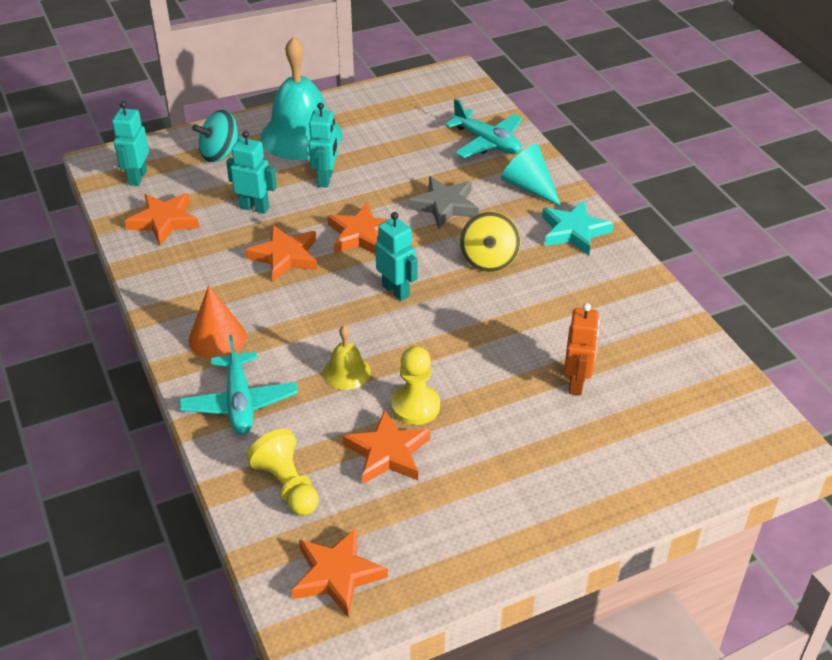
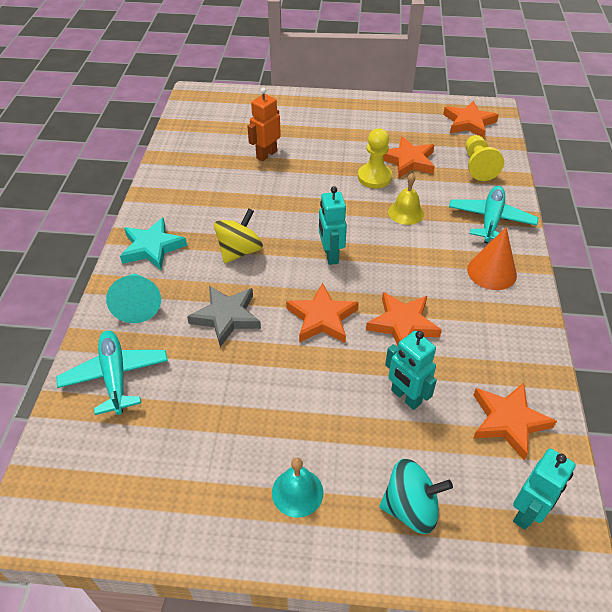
camera: 150 degrees left, 5 degrees up
(301, 136) = (297, 492): turquoise bell -> turquoise bell, size x0.47
(325, 179) = (312, 403): turquoise robot -> none

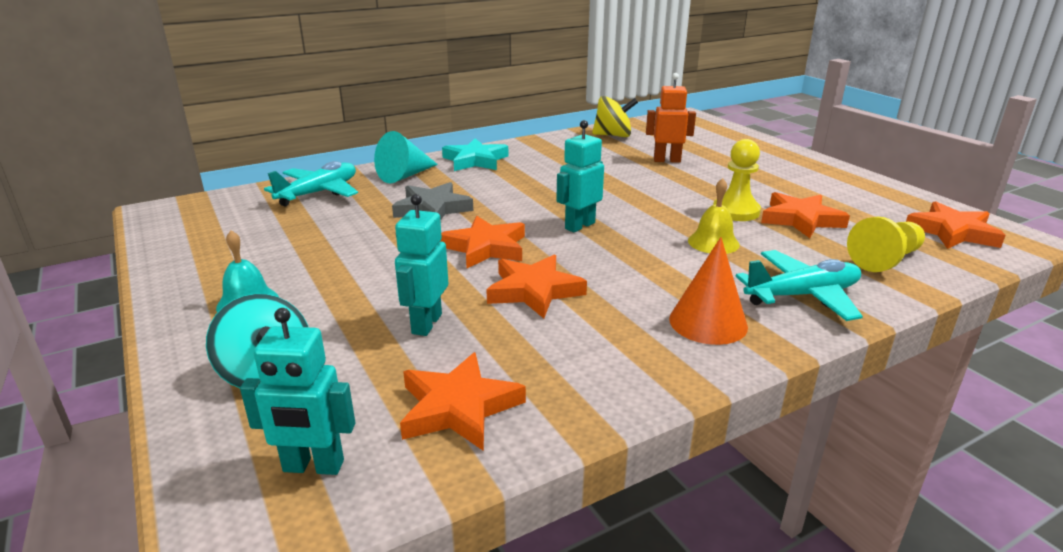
camera: 55 degrees right, 20 degrees down
(239, 251) = (521, 189): yellow spinning top -> yellow spinning top (613, 135)

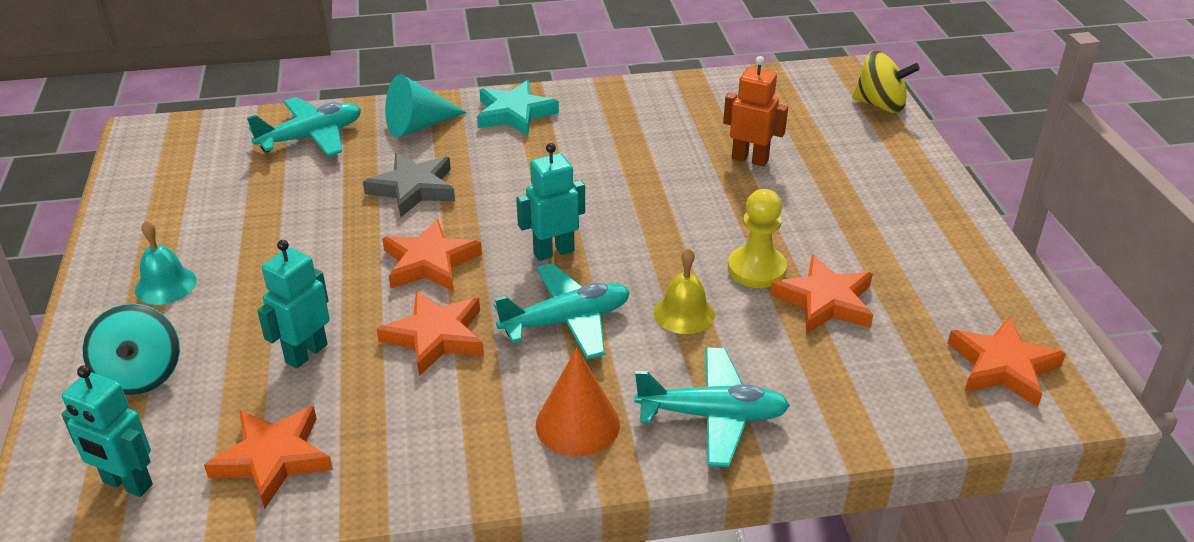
camera: 20 degrees right, 10 degrees up
(613, 135) = (719, 97): yellow spinning top -> yellow spinning top (880, 105)
(631, 262) = (566, 321): none -> turquoise plane
(885, 260) = (865, 389): yellow pawn -> none

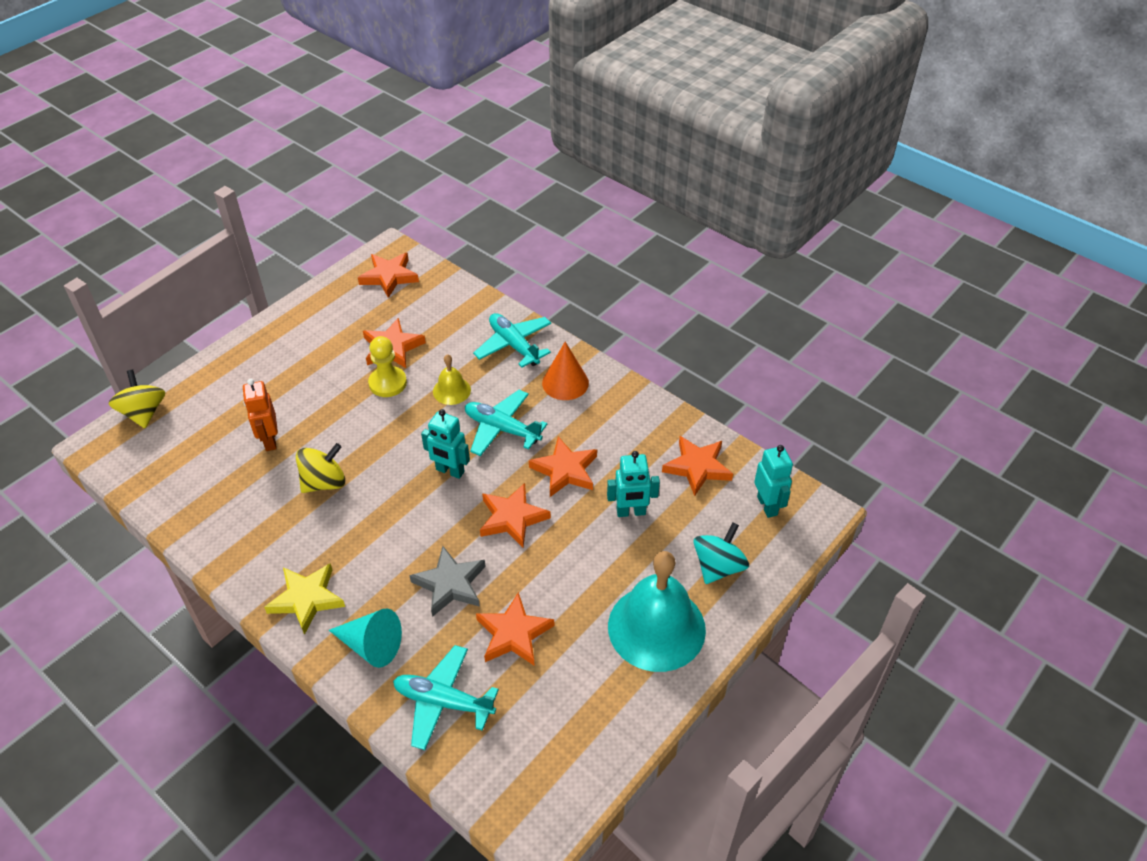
camera: 130 degrees left, 10 degrees up
(165, 285) = (656, 627): turquoise bell -> turquoise bell, size x2.14
(307, 199) = (514, 634): none -> orange star
(514, 113) = (307, 599): turquoise star -> yellow star
(645, 169) = (324, 482): none -> yellow spinning top

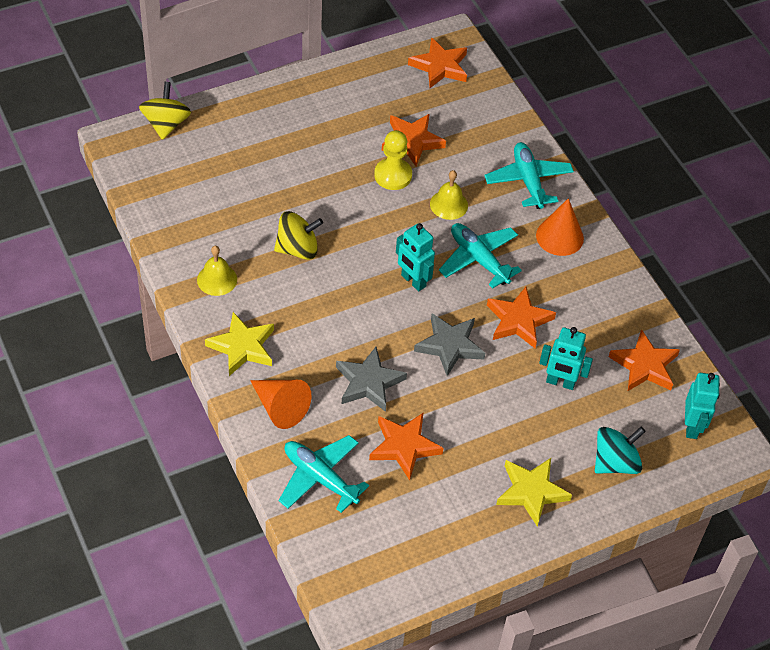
camera: 20 degrees right, 5 degrees up
(253, 542) = (217, 279): none -> yellow bell
(269, 440) = (265, 191): orange robot -> none
(371, 646) = (280, 408): turquoise cone -> orange cone
(512, 518) = (449, 346): orange star -> grey star
(656, 627) = (531, 492): turquoise bell -> yellow star

